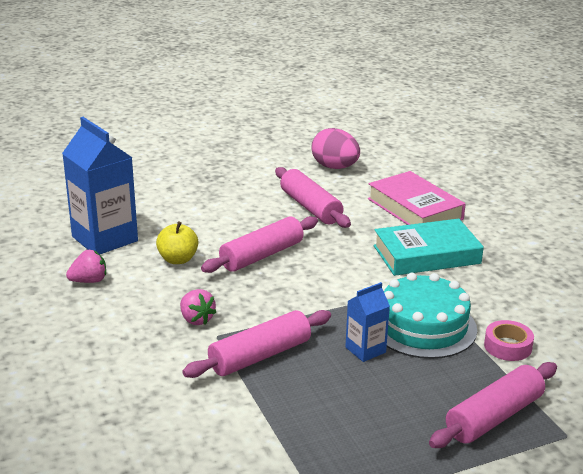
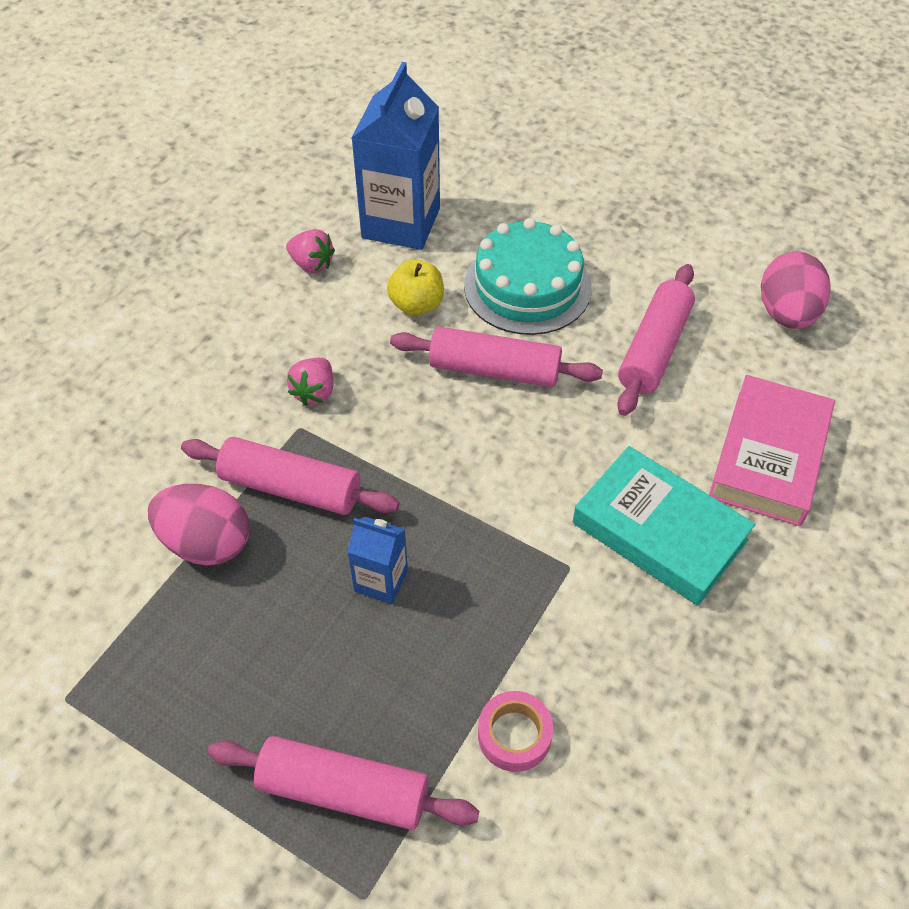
camera: 55 degrees right, 25 degrees up
(264, 404) = (206, 543): none -> pink egg
(423, 326) = (481, 615): turquoise cake -> turquoise cake (527, 287)

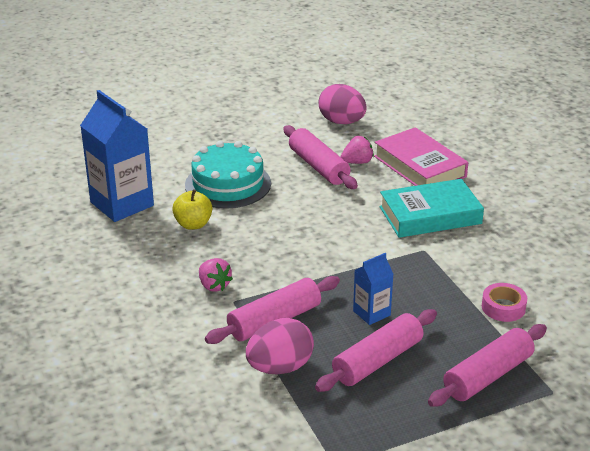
camera: 55 degrees left, 20 degrees down
(312, 264) = (111, 248): pink strawberry -> pink strawberry (357, 162)
(494, 370) = (273, 219): pink rolling pin -> pink rolling pin (377, 361)

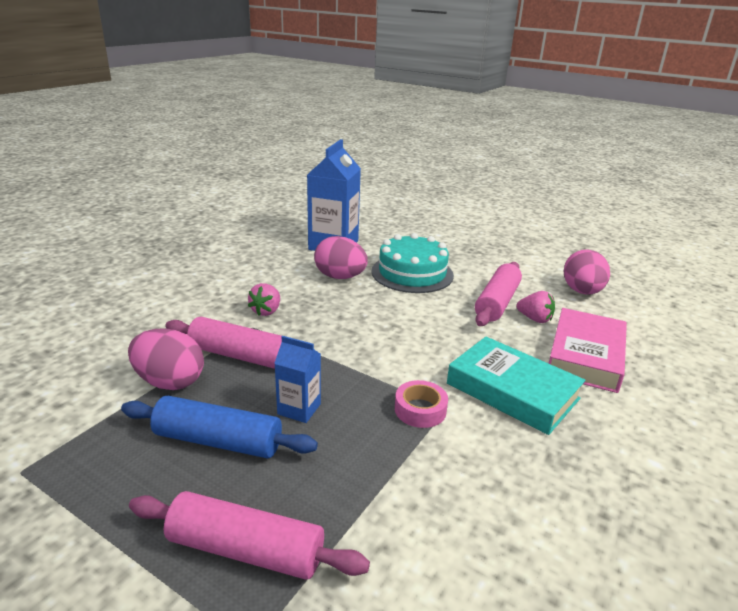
camera: 55 degrees right, 5 degrees down
(193, 224) = (340, 277): yellow apple -> pink egg
(377, 361) = (218, 441): pink rolling pin -> blue rolling pin
(503, 307) = (402, 514): pink tape -> pink tape (420, 410)

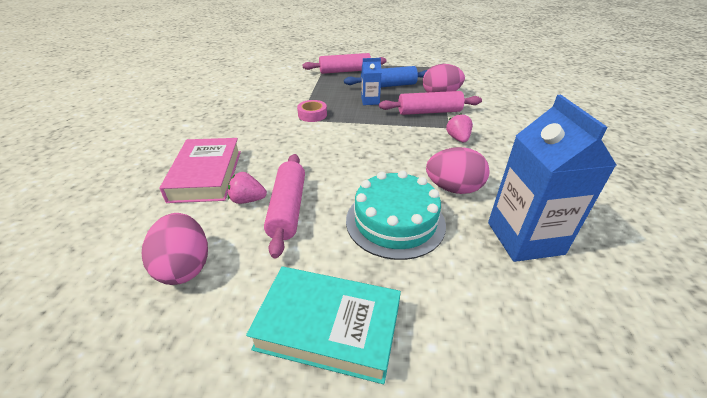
camera: 155 degrees right, 10 degrees up
(512, 391) = (263, 136): turquoise book -> turquoise book (328, 327)

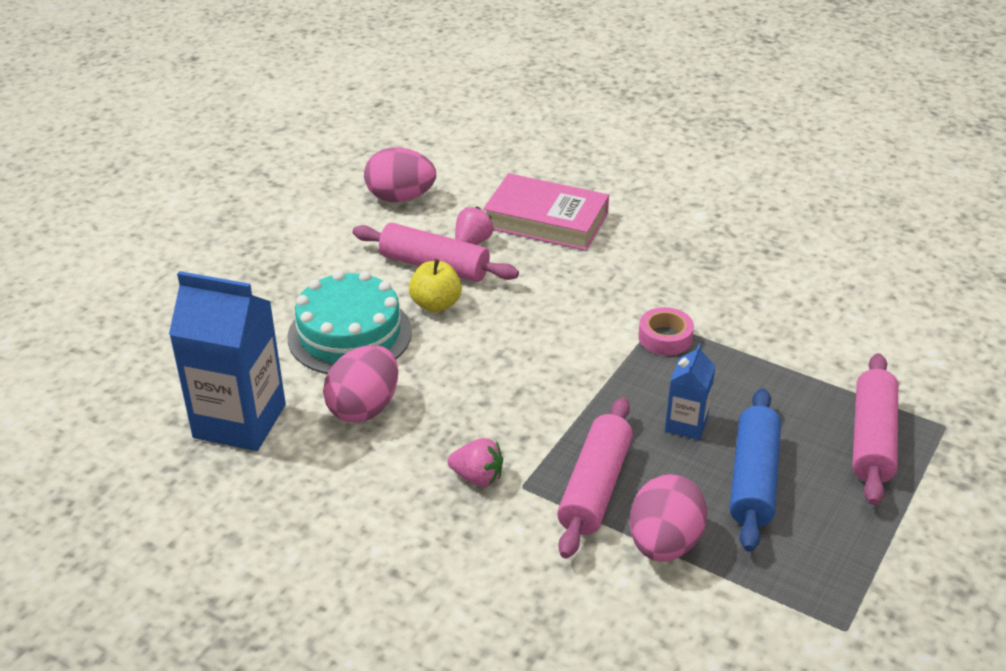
camera: 115 degrees right, 0 degrees up
(328, 327) = (269, 257): turquoise book -> none
(333, 193) = (436, 304): none -> yellow apple

